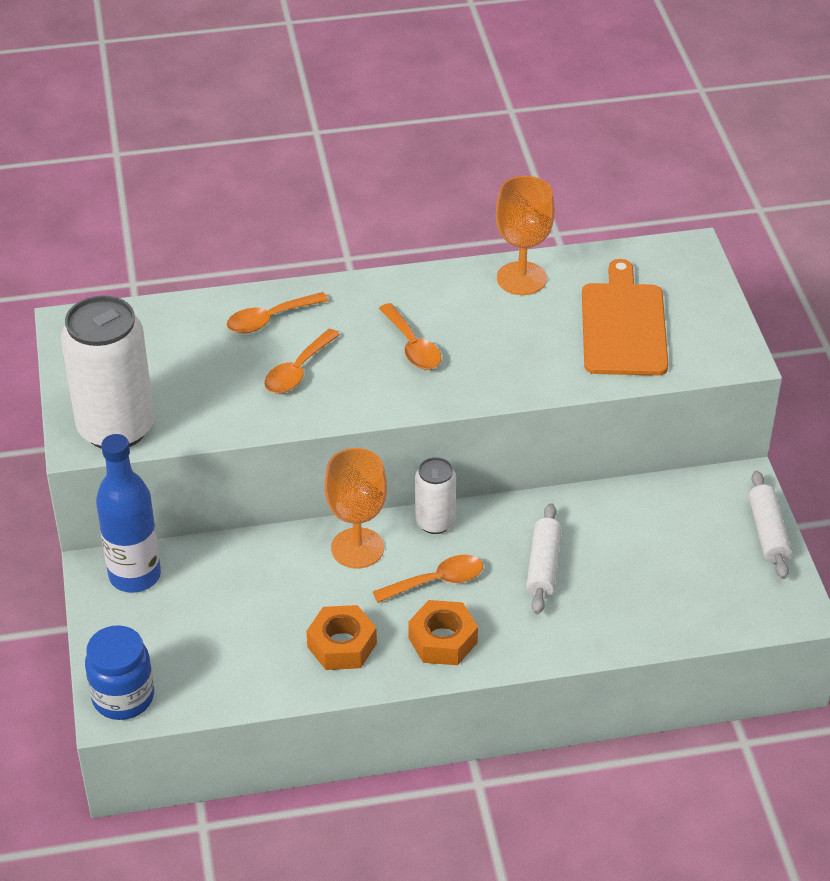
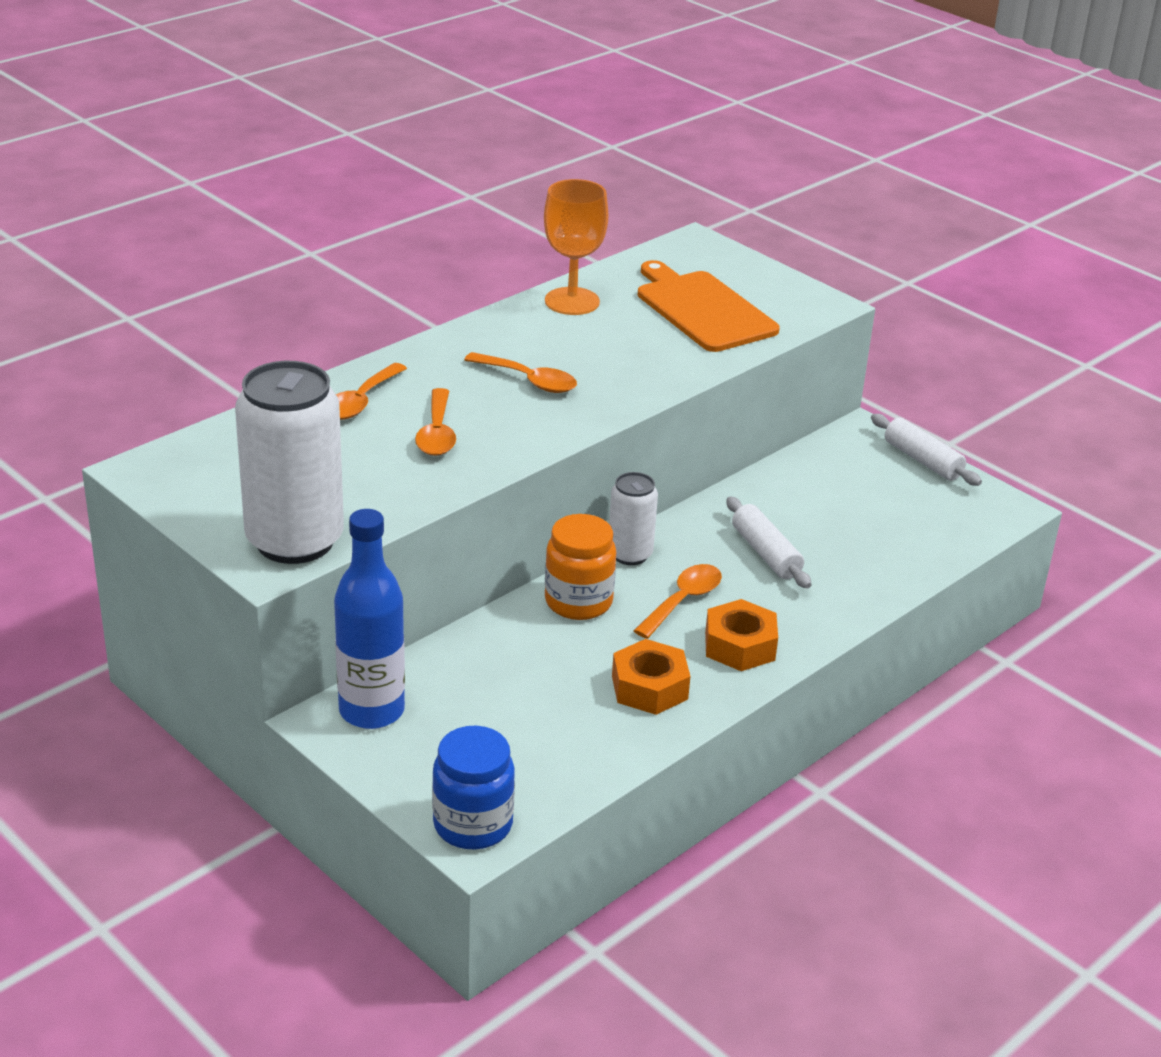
camera: 35 degrees left, 10 degrees down
(357, 548) = (578, 602): orange goblet -> orange jar

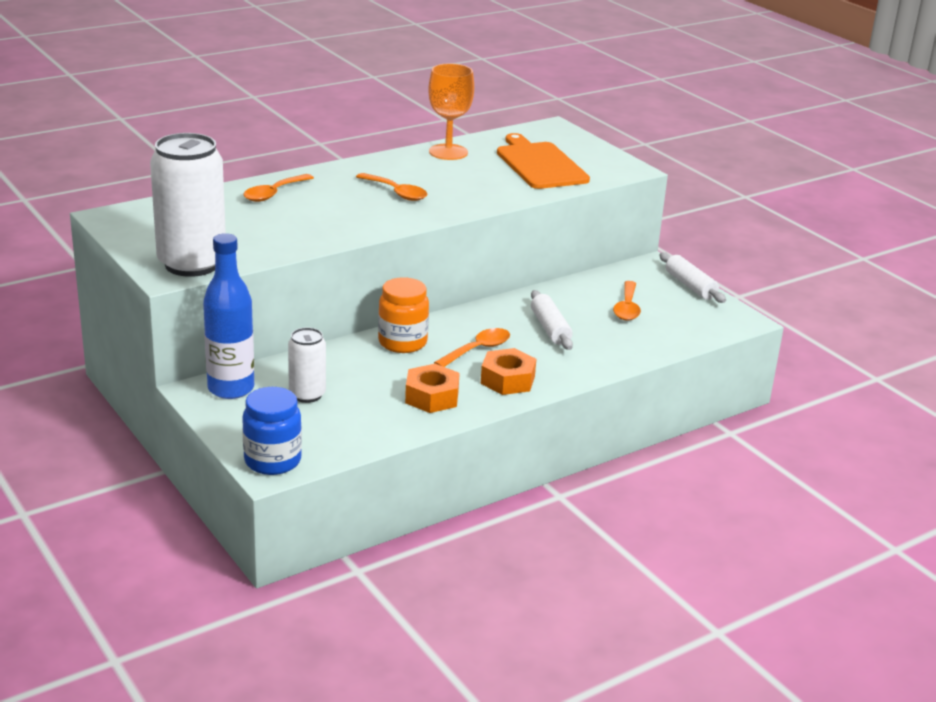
camera: 10 degrees right, 5 degrees down
(437, 433) = (318, 215): orange spoon -> orange spoon (627, 307)
(630, 554) = (451, 319): white can -> white can (307, 395)

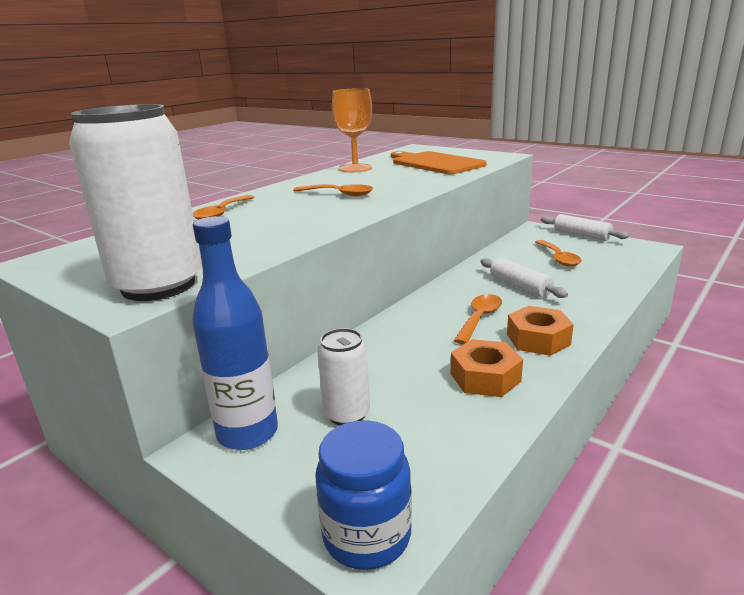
camera: 15 degrees left, 5 degrees down
(402, 342) = (403, 329): orange jar -> none

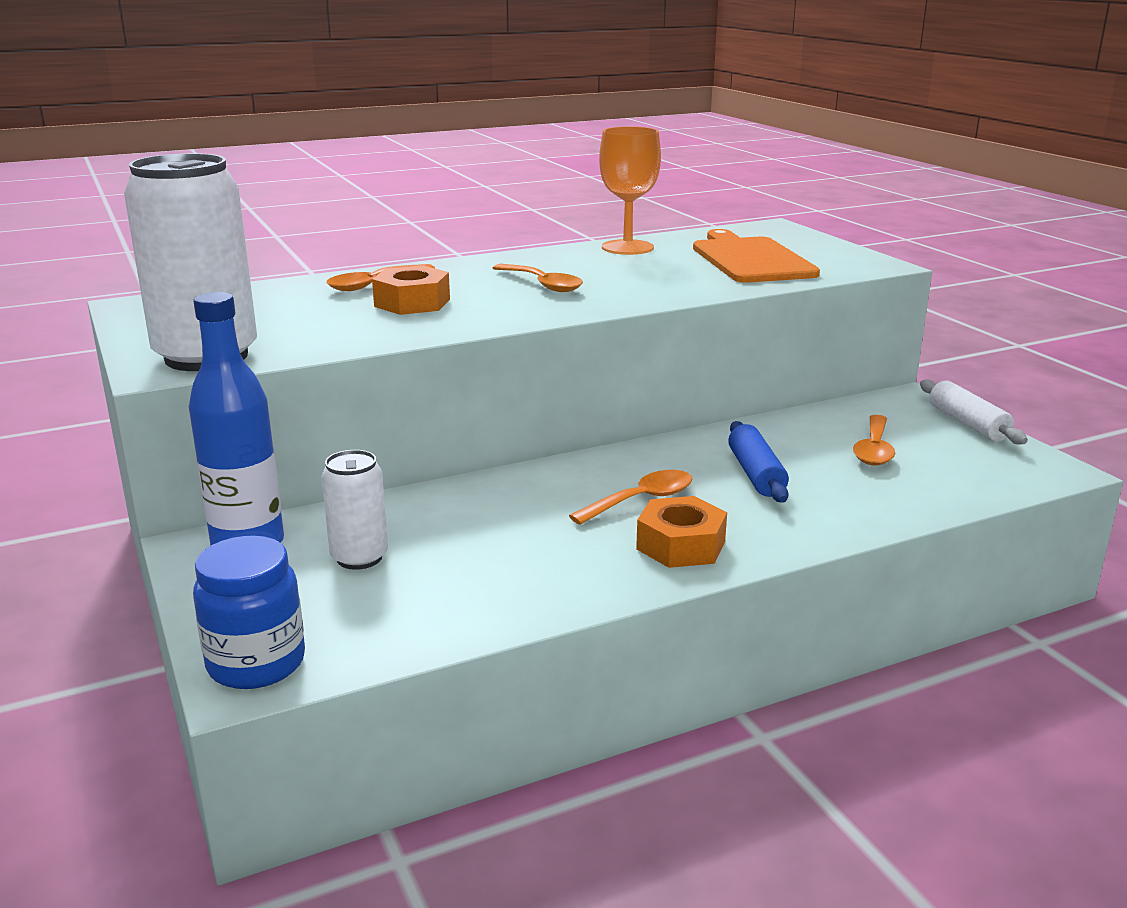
camera: 25 degrees right, 0 degrees up
(485, 377) = (554, 567): orange nut -> orange nut (412, 303)
(520, 286) = (756, 474): white rolling pin -> blue rolling pin

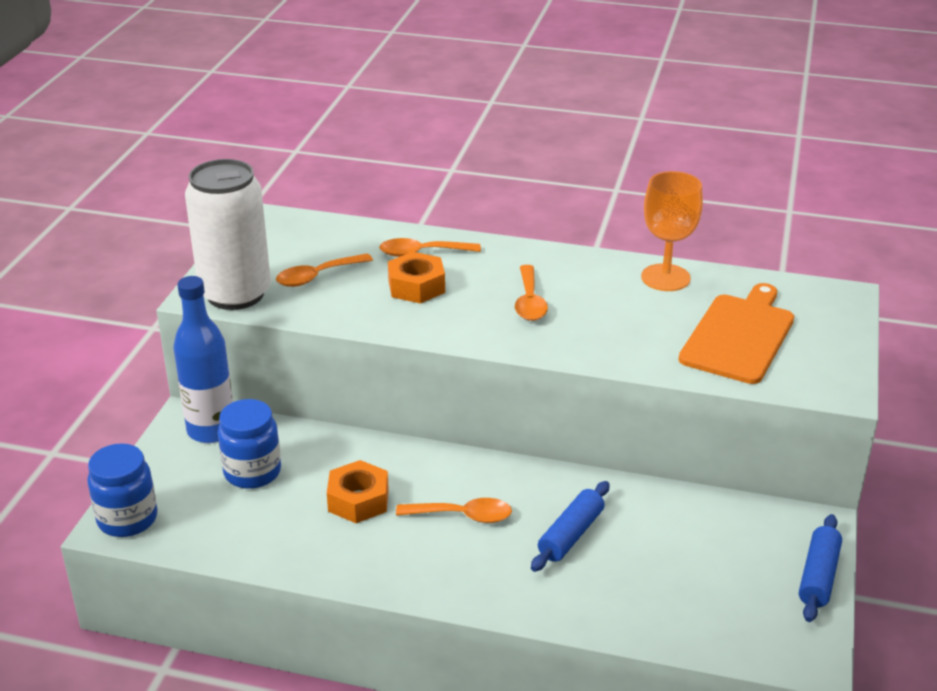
camera: 40 degrees right, 10 degrees up
(359, 557) = (252, 472): white can -> blue jar
(680, 545) = (433, 566): orange nut -> orange nut (358, 500)
(874, 449) = (695, 559): orange spoon -> orange spoon (317, 276)
(967, 424) = (818, 576): white rolling pin -> blue rolling pin

